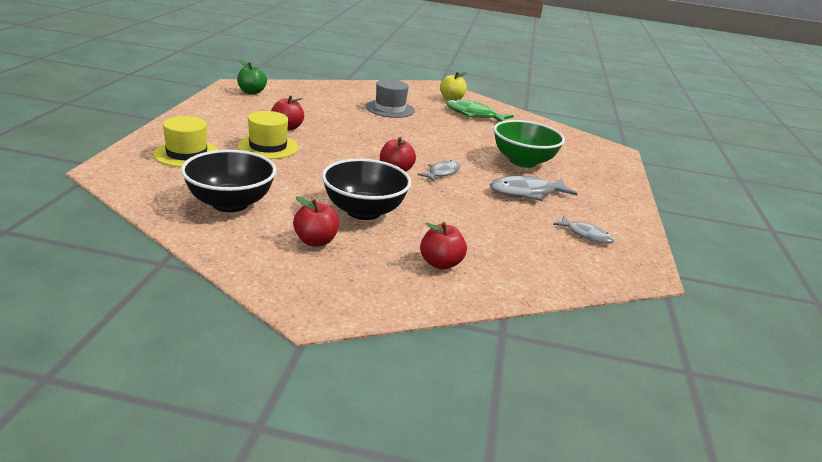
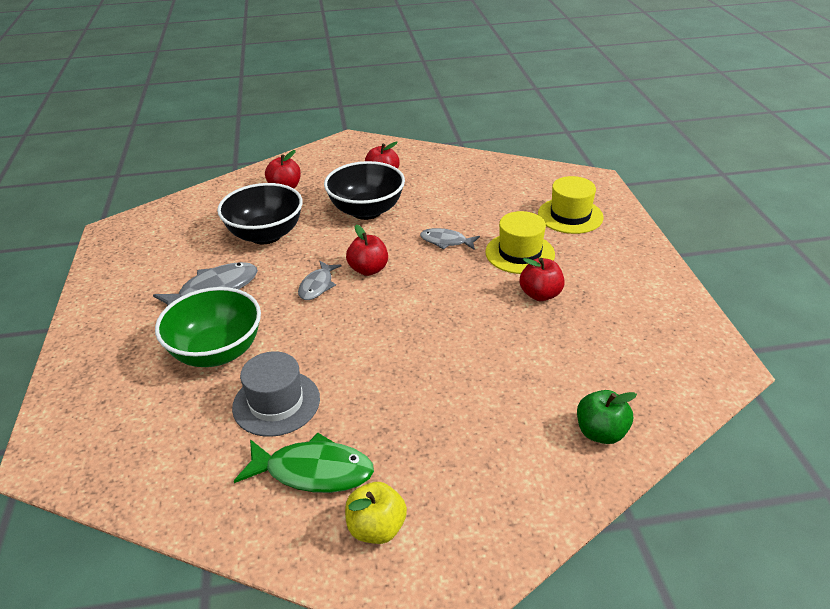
camera: 165 degrees right, 10 degrees up
(230, 203) = (470, 184): black bowl -> black bowl (266, 235)
(251, 92) = (680, 358): green apple -> green apple (600, 432)
(390, 109) = (461, 414): grey hat -> grey hat (276, 403)
(586, 235) = (156, 253): grey fish -> grey fish (446, 241)

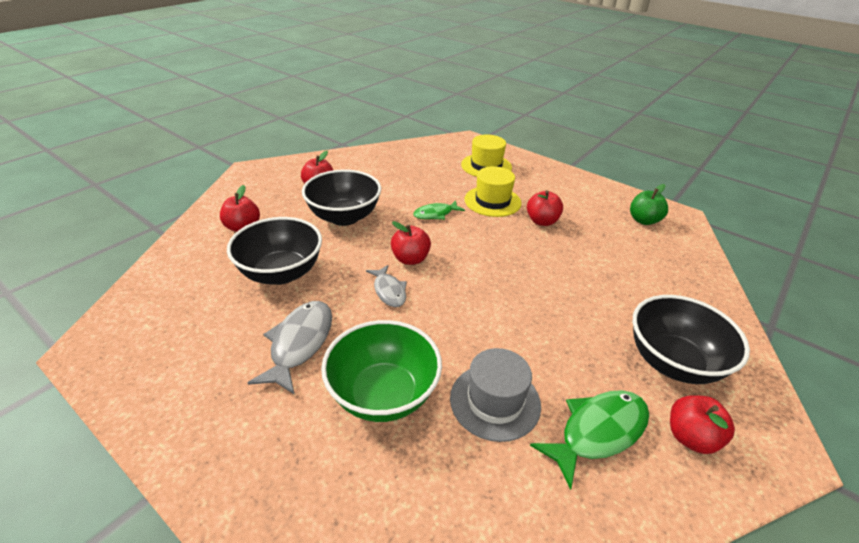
camera: 45 degrees left, 0 degrees up
(376, 528) = (691, 437): yellow apple -> red apple
(446, 241) = (435, 214): grey fish -> green fish
(459, 474) = (673, 362): none -> black bowl
(600, 432) = (690, 285): green apple -> green apple (643, 220)

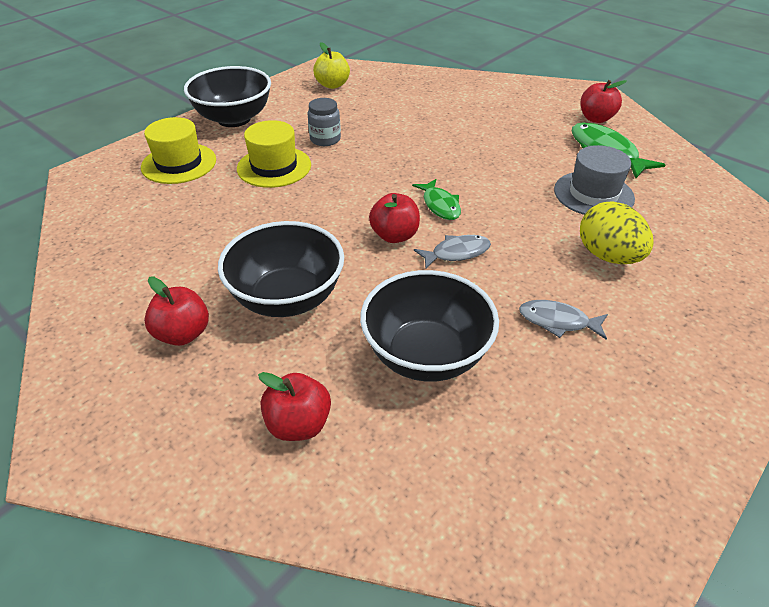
camera: 85 degrees left, 5 degrees up
(299, 344) = (558, 321): grey fish -> grey fish, size x0.62
(383, 394) = (608, 256): green bowl -> yellow egg
(435, 214) = (295, 212): green fish -> green fish (440, 205)
(542, 221) = (325, 139): red apple -> grey jar
(643, 220) = (332, 85): green apple -> yellow apple
(673, 362) = (527, 110): black bowl -> black bowl (234, 119)

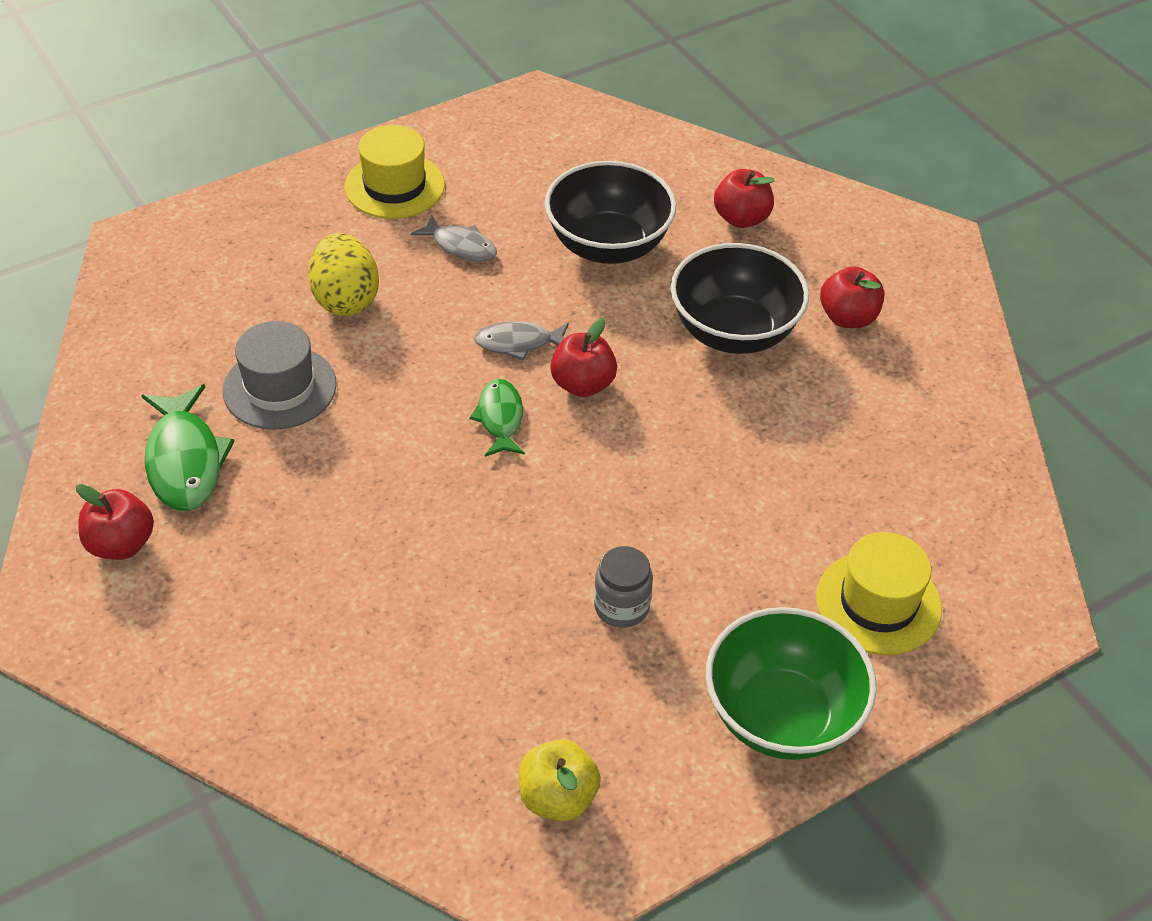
camera: 165 degrees left, 5 degrees up
(234, 119) = (781, 716): black bowl -> green bowl
(274, 167) = (721, 555): yellow hat -> yellow hat (394, 186)

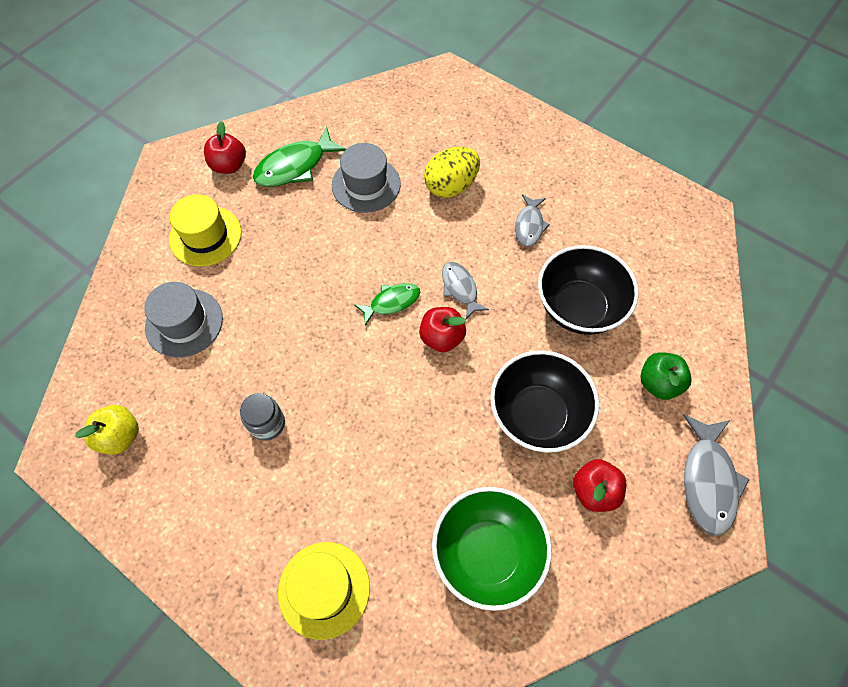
camera: 70 degrees right, 15 degrees up
(394, 186) = (563, 170): yellow hat -> yellow hat (205, 236)
(397, 672) = (184, 323): none -> grey hat
(741, 218) = (658, 383): red apple -> green apple
(781, 716) = (210, 549): green bowl -> green bowl (487, 553)
(871, 226) = (707, 480): none -> grey fish

